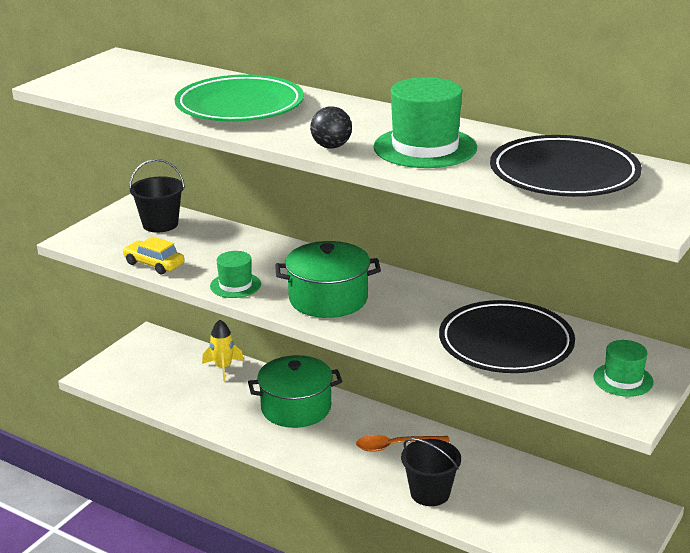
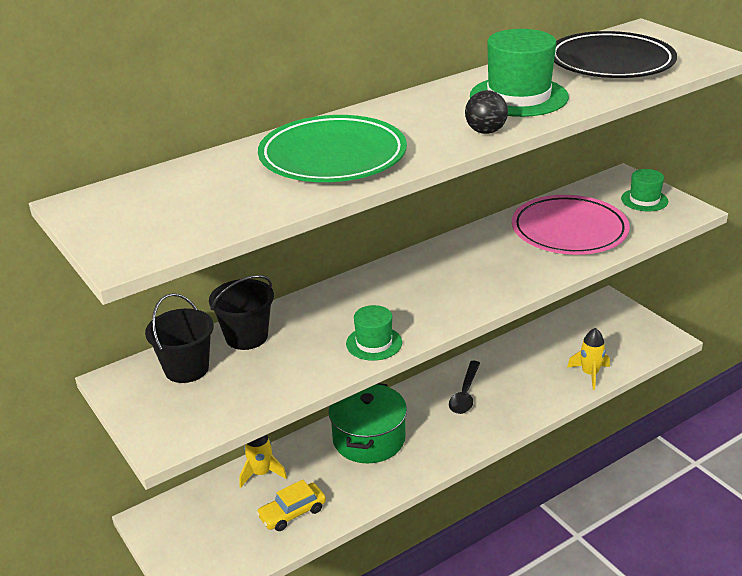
camera: 65 degrees left, 5 degrees up
(154, 264) = (282, 389): yellow car -> yellow car (292, 513)
(328, 299) = (440, 295): green pot -> none
(396, 446) = (465, 394): orange spoon -> black spoon
(430, 493) = (539, 394): black bucket -> black bucket (246, 337)
(490, 522) = (590, 374): none -> yellow rocket
(506, 343) = (569, 230): black plate -> pink plate

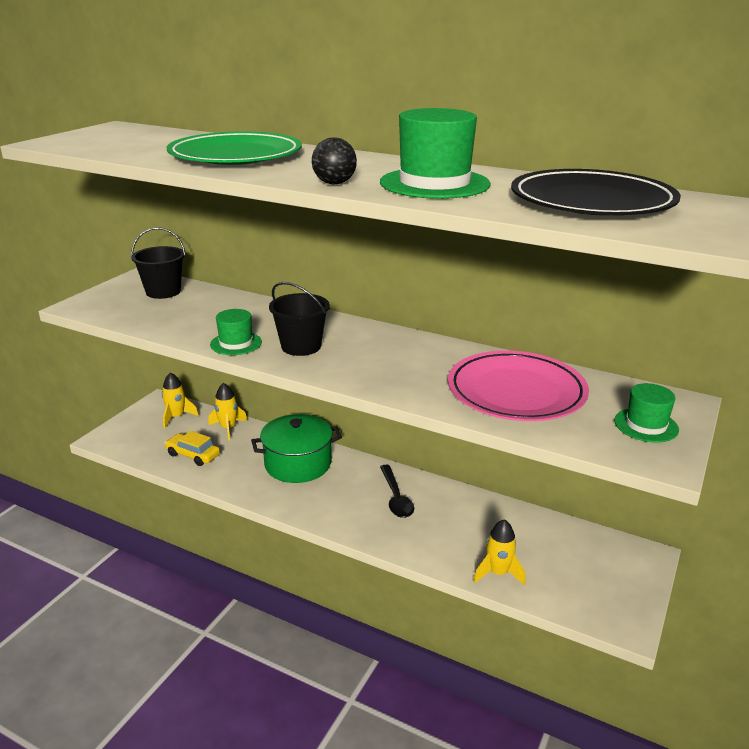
camera: 60 degrees right, 5 degrees down
(200, 511) = (176, 417): none -> yellow rocket
(246, 337) = (214, 299): black bucket -> black bucket (301, 346)
(465, 394) = (396, 498): black spoon -> black spoon turned 90 degrees counterclockwise

